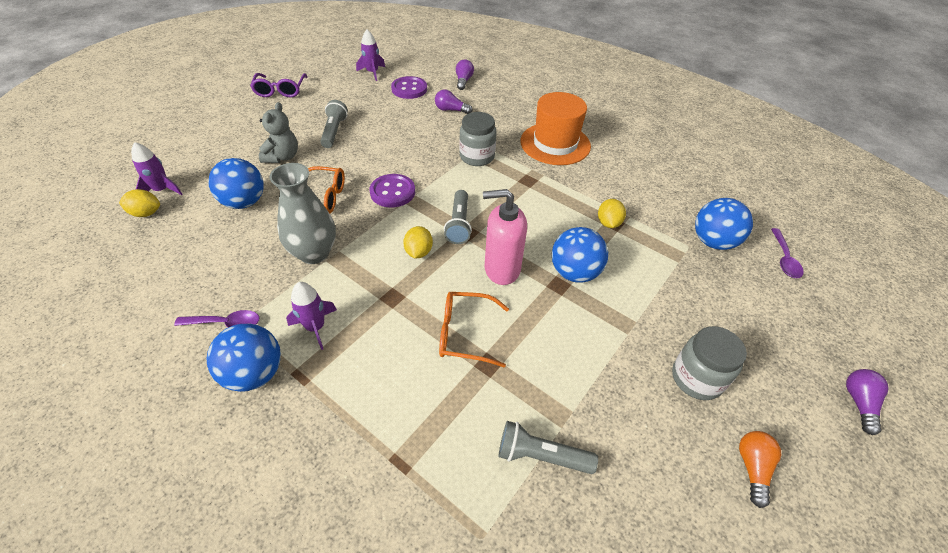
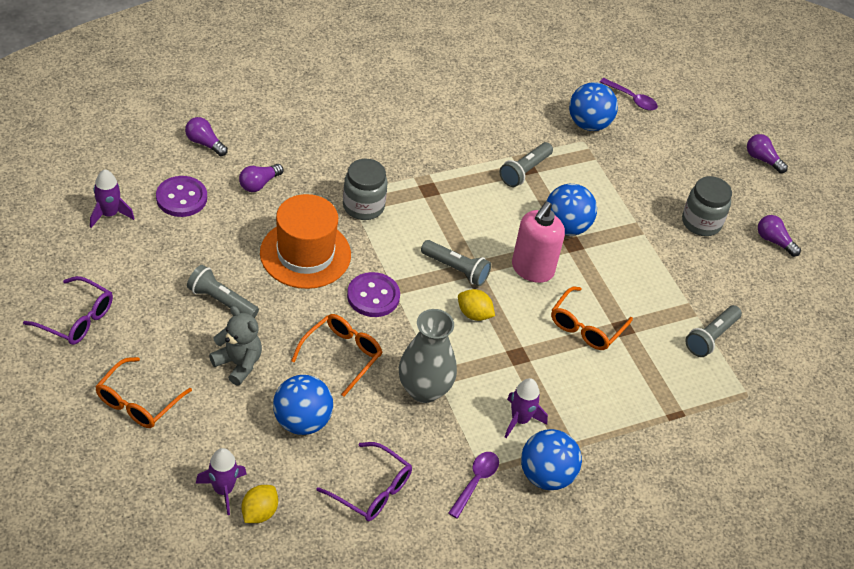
camera: 65 degrees left, 0 degrees up
(190, 262) = (372, 490): none -> purple glasses
(225, 132) = (138, 402): none -> orange glasses
(555, 144) = (387, 138): orange hat -> orange hat (305, 254)
(608, 223) = (524, 171): yellow lemon -> grey flashlight
(752, 468) = (774, 241): orange light bulb -> purple light bulb

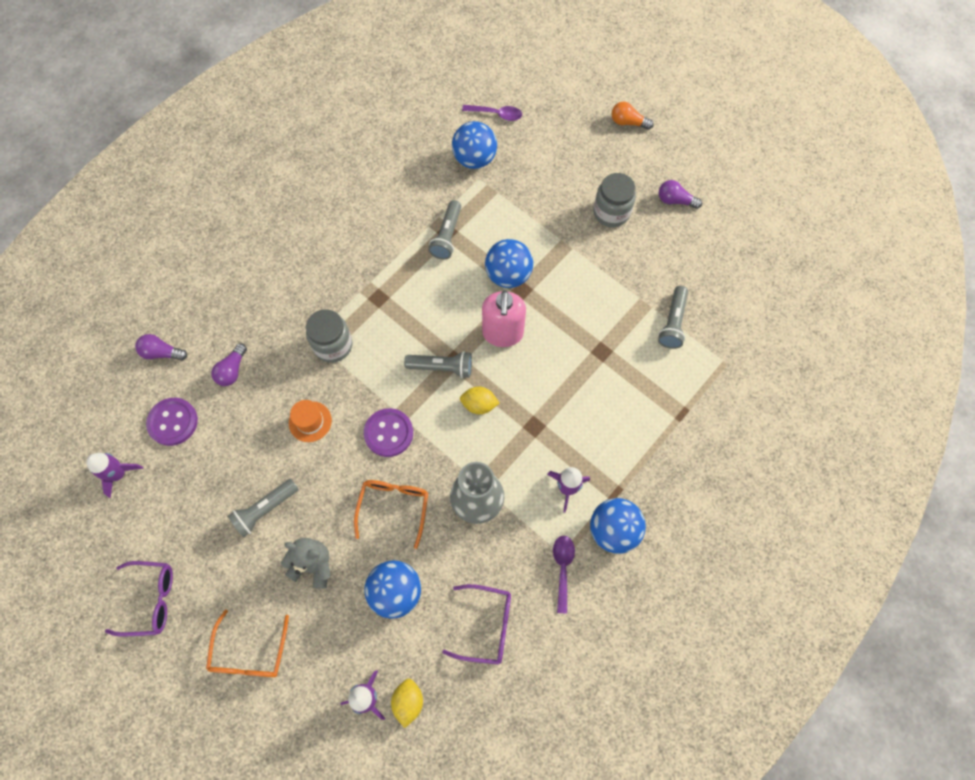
camera: 20 degrees left, 20 degrees up
(221, 301) = (265, 510): grey flashlight -> grey flashlight turned 45 degrees counterclockwise
(305, 254) = (310, 421): orange hat -> orange hat, size x0.50
(586, 327) = (573, 367): orange glasses -> none
(762, 159) = (628, 122): purple light bulb -> orange light bulb

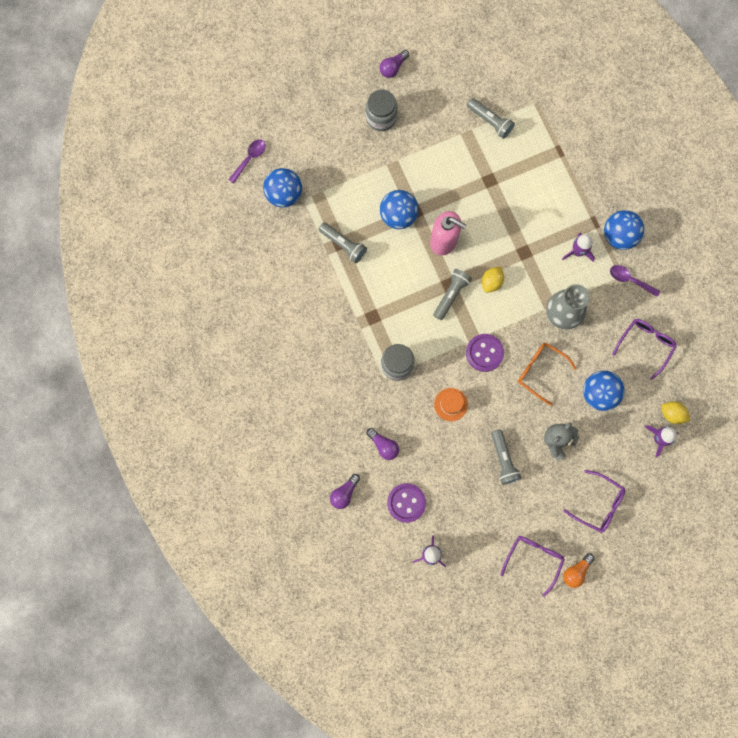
camera: 65 degrees left, 10 degrees up
(250, 653) = (598, 504): orange glasses -> purple glasses
(628, 122) = (307, 65): orange light bulb -> orange light bulb (576, 571)

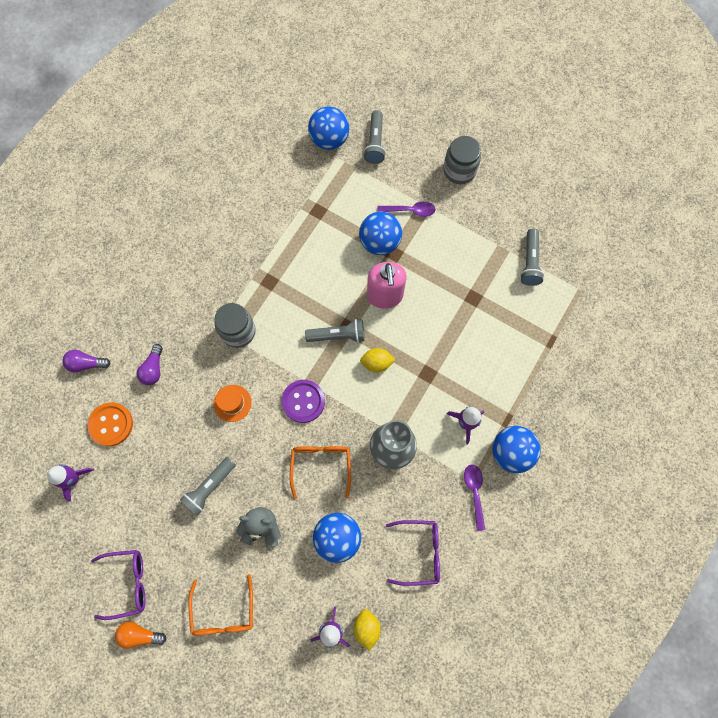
camera: 55 degrees right, 5 degrees down
(249, 159) = (341, 94): purple spoon -> purple spoon (410, 210)
(343, 245) = (319, 215): grey flashlight -> grey flashlight (375, 143)
(393, 67) = (513, 151): purple light bulb -> none
(406, 503) = (111, 424): purple button -> orange button
(598, 504) = (223, 612): purple glasses -> orange glasses

